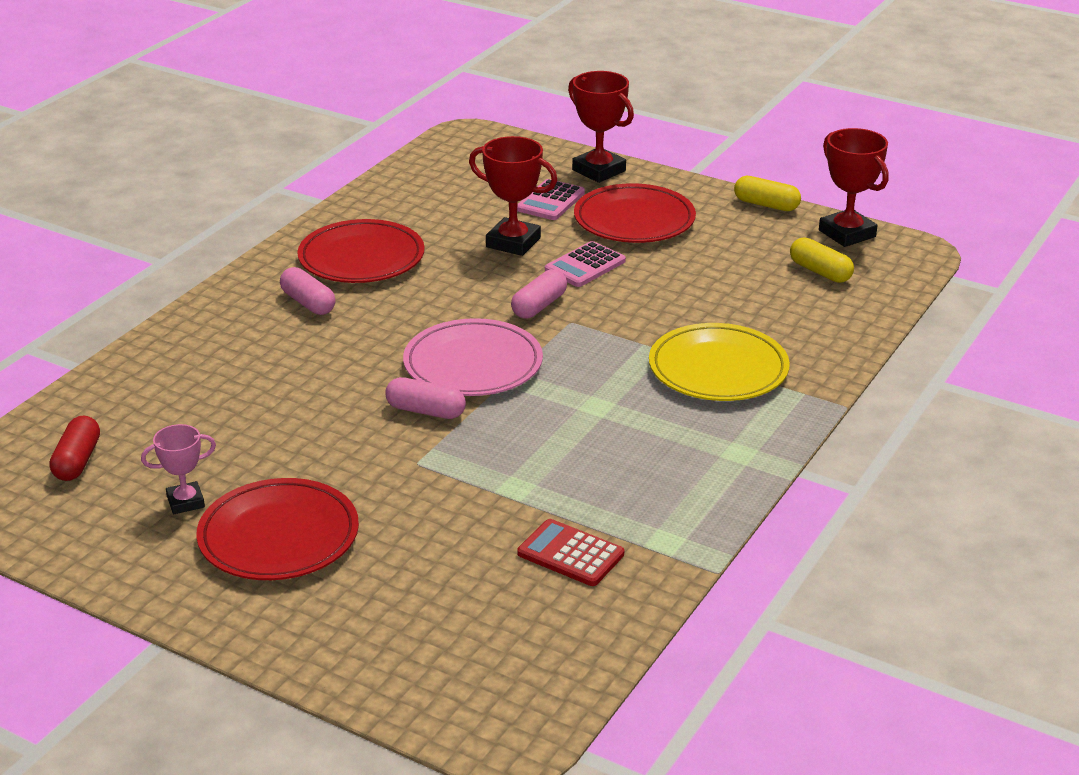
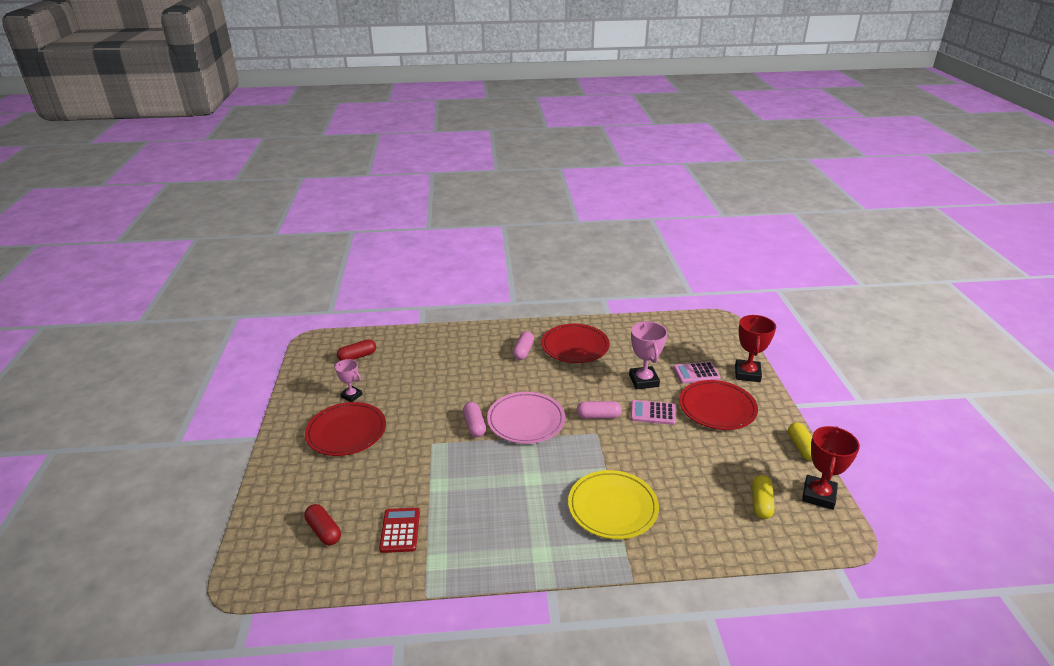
camera: 55 degrees right, 0 degrees up
(491, 627) = (324, 531): none -> red capsule
(513, 242) = (643, 381): red trophy -> pink trophy

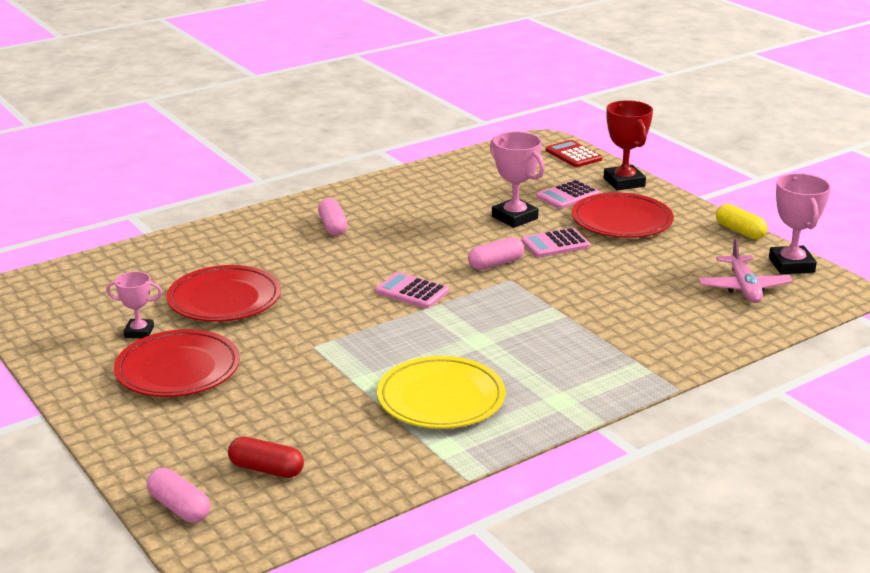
camera: 30 degrees left, 5 degrees down
(357, 356) = (96, 290): red capsule -> none
(400, 530) = (368, 436): red calculator -> red calculator (573, 155)
(474, 425) = (350, 314): pink capsule -> pink capsule (179, 507)
(526, 421) = (412, 292): pink plate -> pink calculator
(575, 346) = (395, 206): red plate -> red plate (224, 299)
(612, 507) = (596, 338): yellow plate -> yellow plate (441, 398)
(761, 503) = (743, 288): yellow capsule -> pink plane
(818, 495) = (791, 265): red trophy -> pink trophy

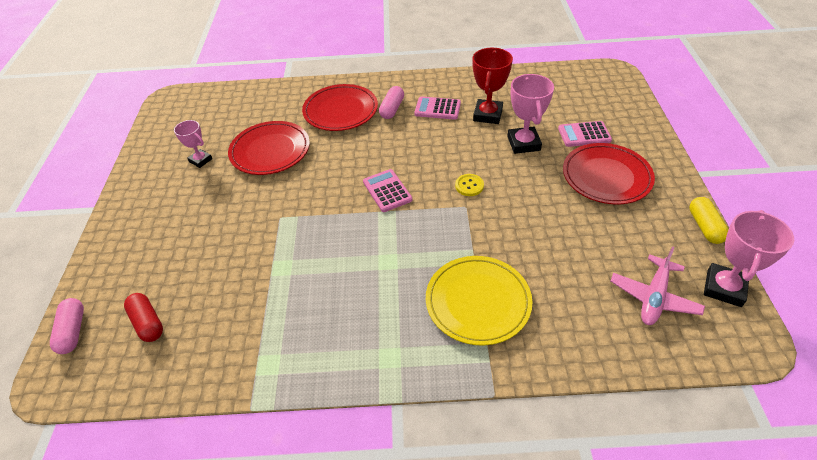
camera: 35 degrees right, 20 degrees up
(178, 369) = (189, 203): red plate -> red plate (340, 111)
(441, 398) = (310, 310): yellow plate -> yellow plate (478, 302)
(495, 264) = (469, 186): pink capsule -> yellow button
(555, 244) = (531, 182): pink calculator -> pink calculator (437, 109)
(573, 155) = (624, 93): red calculator -> none
(624, 182) = (643, 135): red trophy -> red trophy (487, 115)

